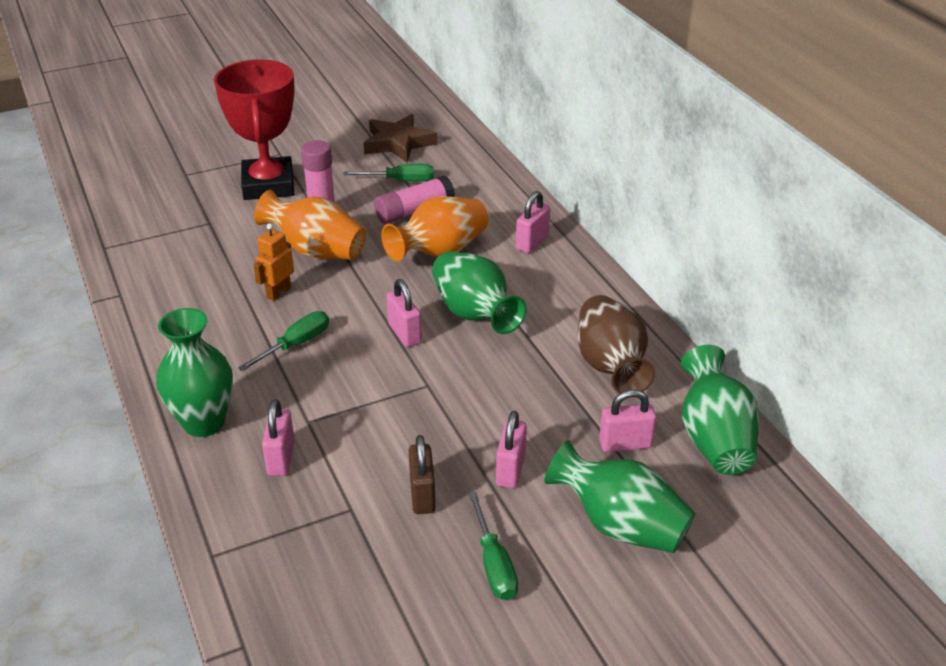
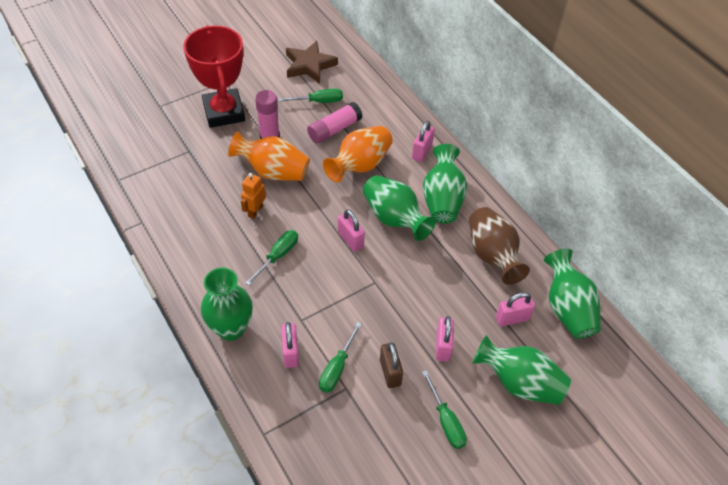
camera: 10 degrees left, 15 degrees up
(344, 483) = (337, 368): none -> green screwdriver
(550, 296) = (442, 199): none -> green vase

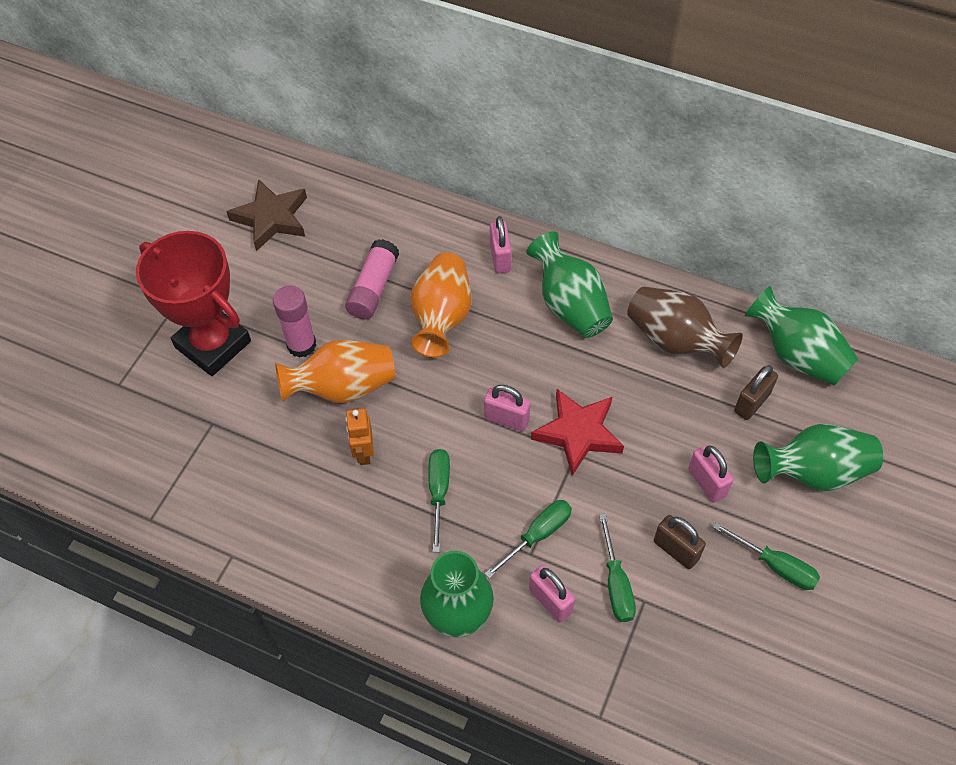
camera: 30 degrees left, 5 degrees up
(319, 101) = (323, 261): green screwdriver -> green screwdriver (537, 535)
(386, 272) = (578, 433): none -> red star
(394, 218) = (535, 361): green vase -> none
(512, 318) = (752, 403): pink padlock -> brown padlock

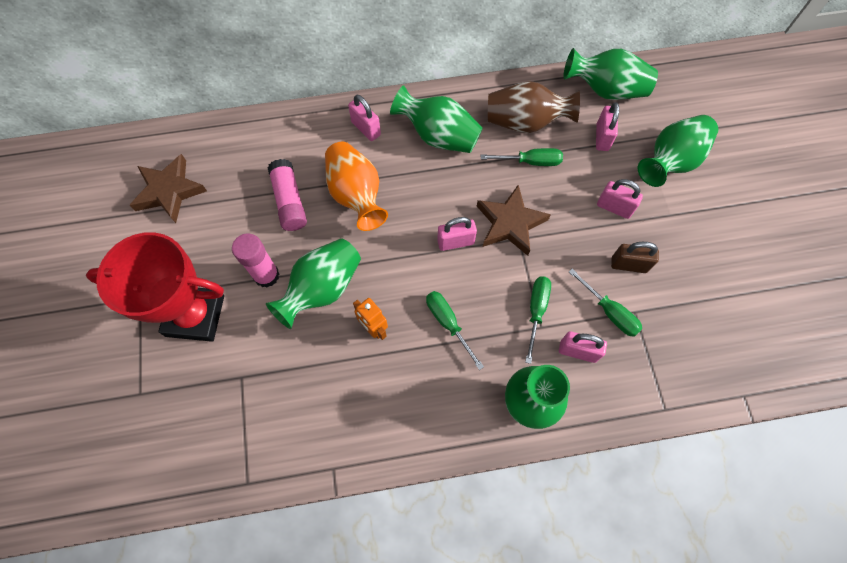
camera: 35 degrees left, 10 degrees up
(343, 387) = (322, 289): orange vase -> green vase
(578, 433) = (510, 223): red star -> brown star
(752, 403) = (602, 137): brown padlock -> pink padlock
(775, 565) = (693, 237): green screwdriver -> green screwdriver (530, 161)

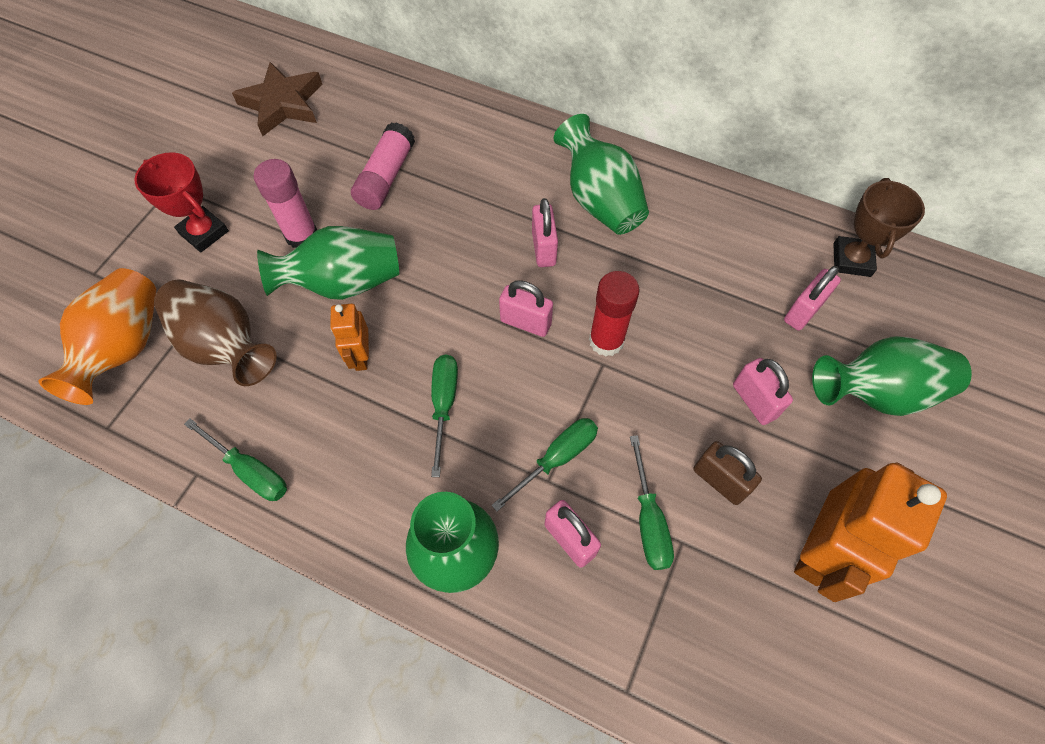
camera: 35 degrees right, 5 degrees down
(195, 316) = (204, 232): red trophy -> red trophy, size x0.58
(356, 195) = (458, 210): orange vase -> orange vase (125, 348)
(366, 128) = (525, 149): pink padlock -> pink padlock (543, 248)
(510, 223) = (606, 340): brown star -> red glue stick
(525, 122) = (716, 241): brown vase -> brown vase (225, 345)
(530, 161) = (687, 287): green screwdriver -> green screwdriver (250, 470)
(605, 90) = (851, 260): green vase -> brown trophy
(702, 269) = (819, 550): none -> orange robot

